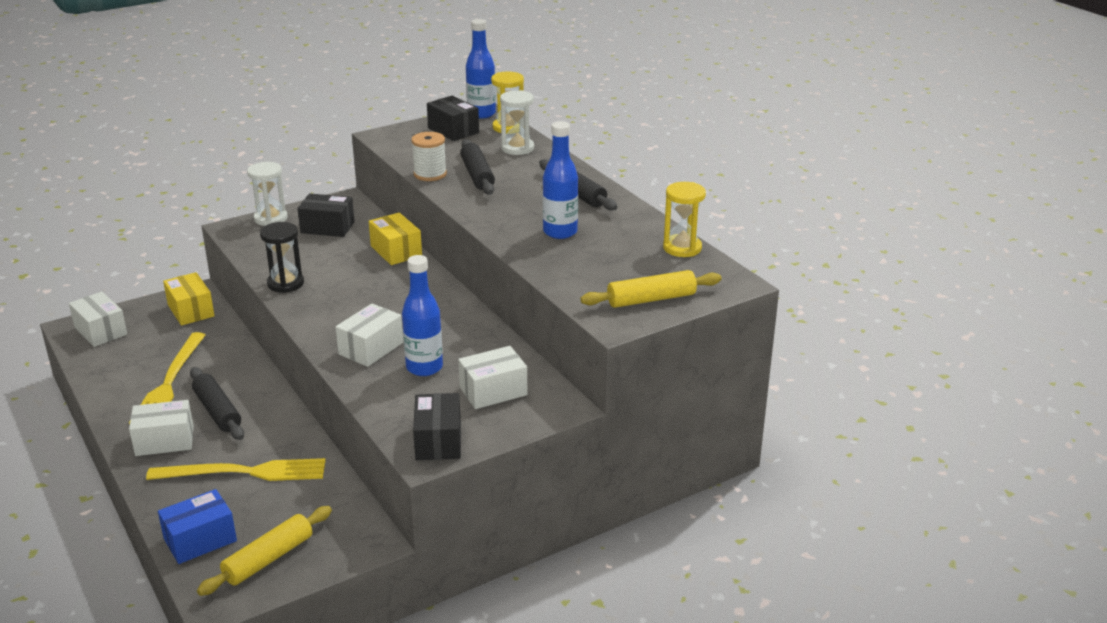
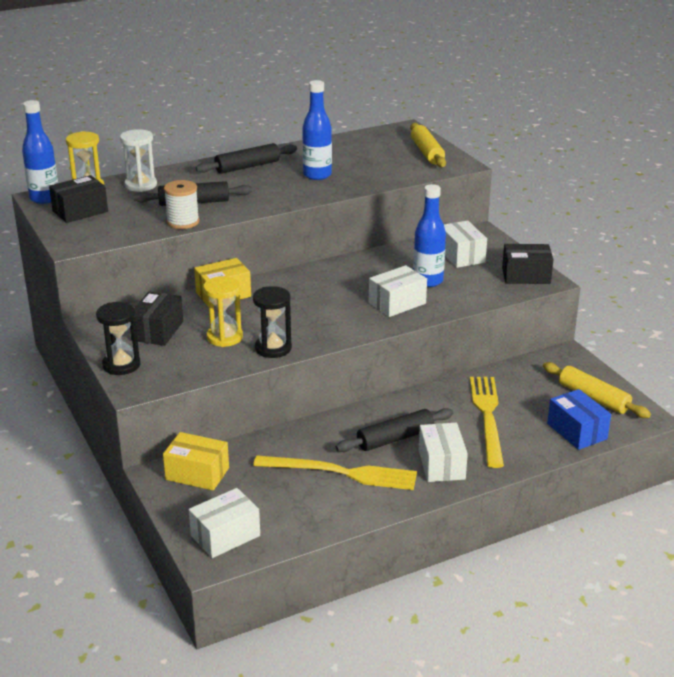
camera: 85 degrees left, 0 degrees up
(191, 310) = (197, 474): yellow box -> yellow box turned 45 degrees clockwise
(271, 218) = (121, 365): white hourglass -> black hourglass
(371, 348) = (397, 303): white box -> white box turned 75 degrees counterclockwise
(682, 248) = (352, 139): yellow hourglass -> yellow hourglass (224, 337)

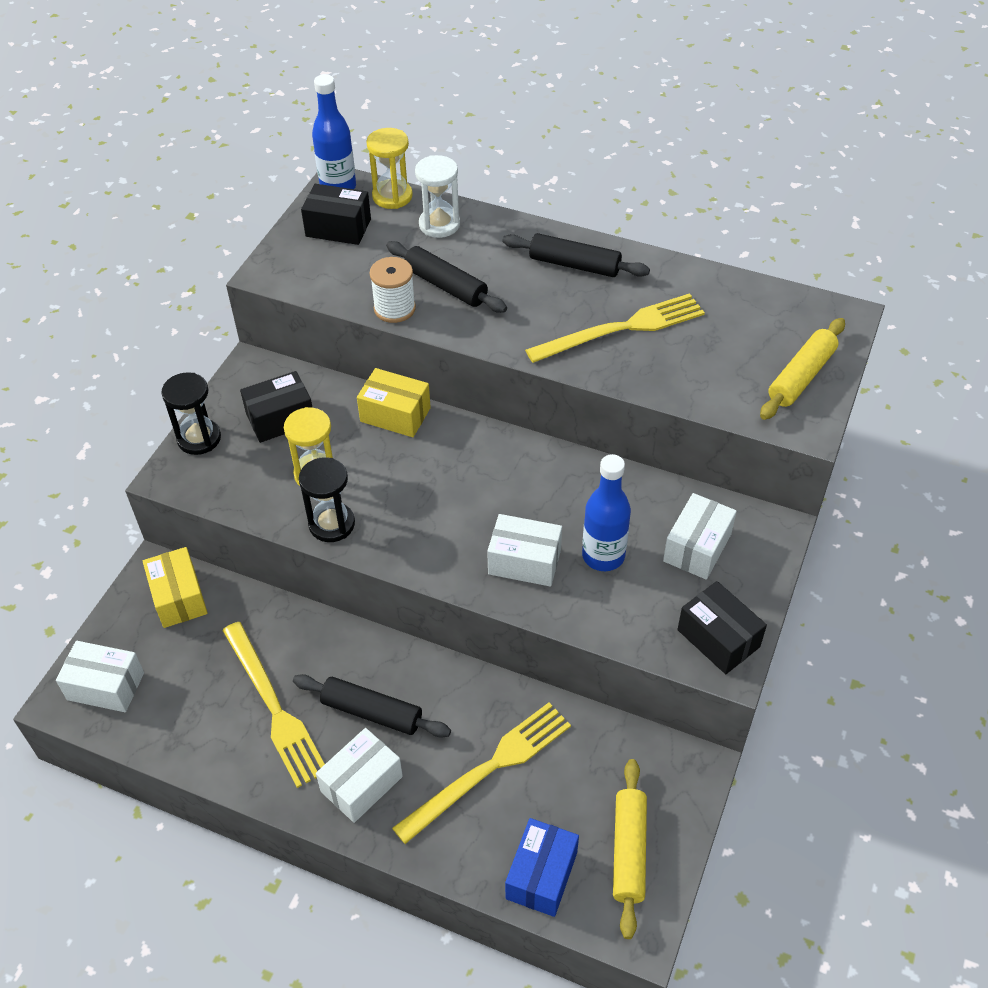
camera: 50 degrees right, 20 degrees up
(317, 175) = (622, 329): blue bottle -> yellow fork

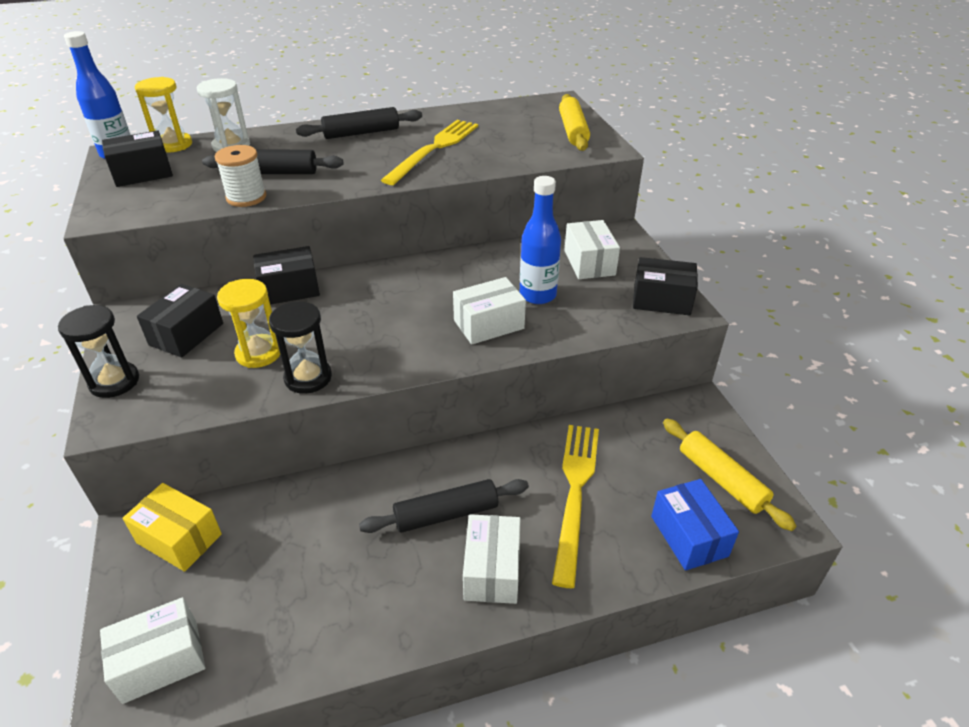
camera: 40 degrees left, 10 degrees down
(274, 707) = (357, 565): yellow fork -> none
(395, 414) = (289, 289): yellow box -> black box

